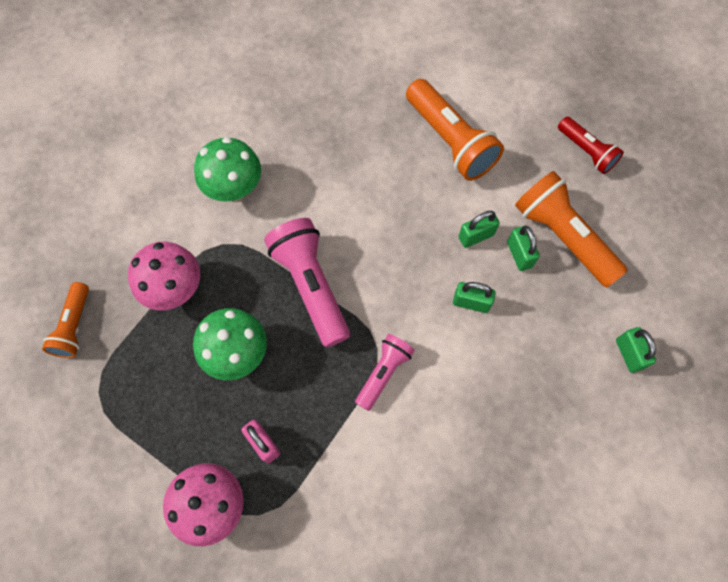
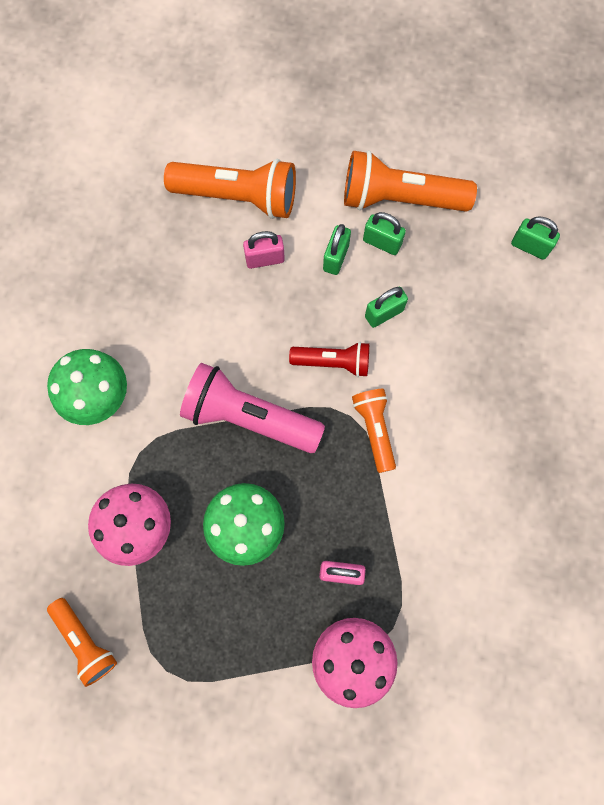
camera: 45 degrees left, 5 degrees up
(383, 373) = (374, 430): pink flashlight -> orange flashlight
(426, 195) = (265, 259): none -> pink padlock
(586, 151) = (351, 114): red flashlight -> red flashlight (333, 362)

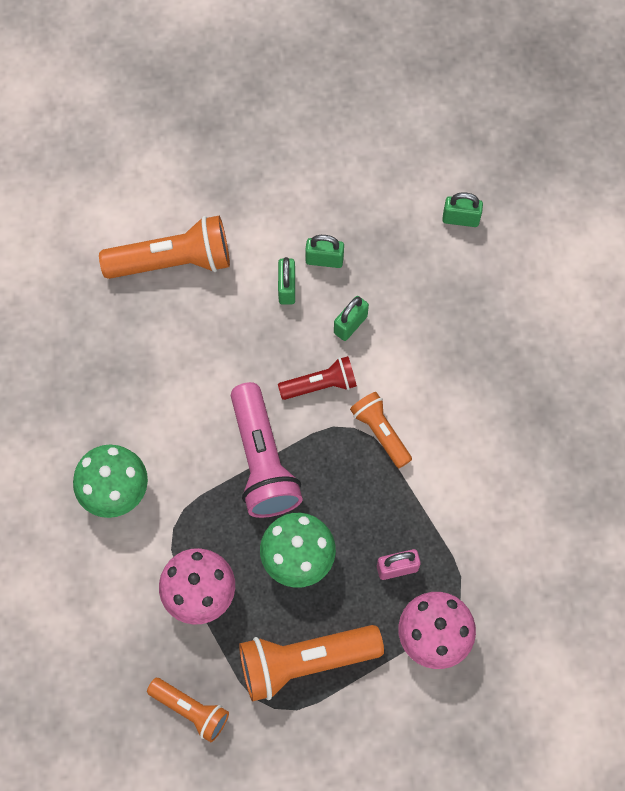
camera: 20 degrees left, 5 degrees down
(249, 417) = (262, 461): pink flashlight -> pink flashlight turned 105 degrees counterclockwise
(265, 259) = (221, 311): pink padlock -> none
(399, 199) = (326, 213): orange flashlight -> orange flashlight (305, 661)

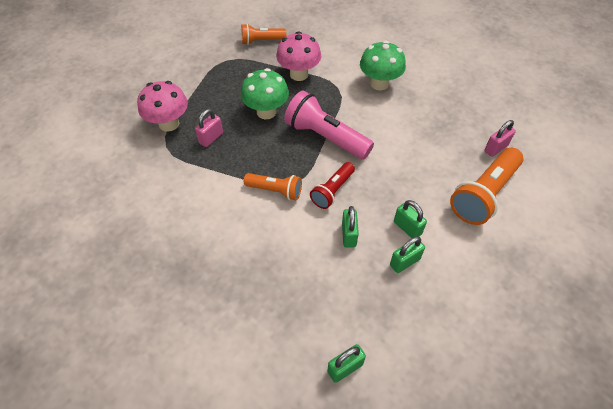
camera: 140 degrees right, 15 degrees down
(95, 298) = (495, 148): none -> pink padlock
(305, 661) = (226, 80): orange flashlight -> none

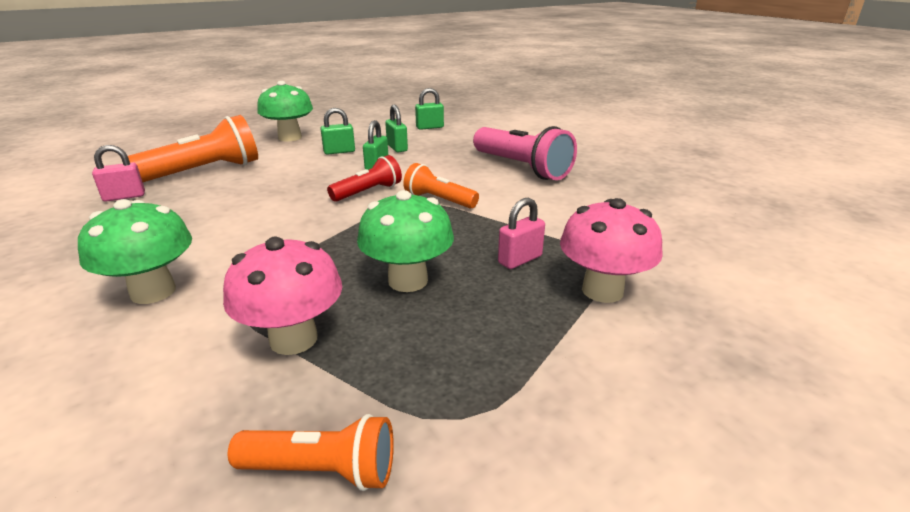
camera: 165 degrees left, 25 degrees down
(325, 137) = (332, 235): pink flashlight -> pink flashlight (521, 168)
(407, 228) = (314, 164): green padlock -> green padlock (397, 148)
(483, 288) = (290, 137): none -> green mushroom

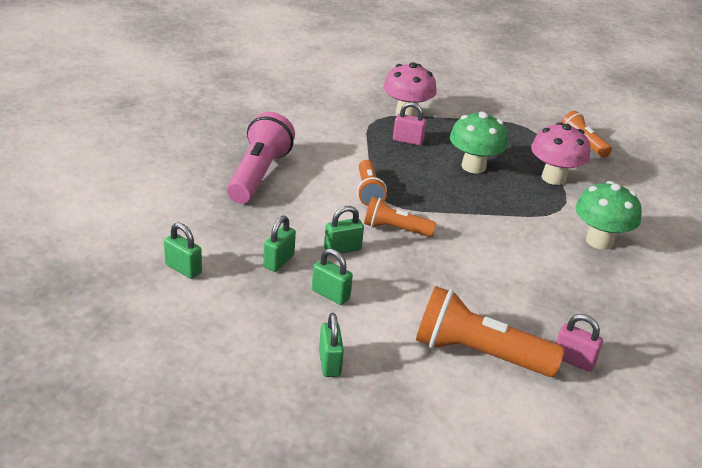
camera: 130 degrees left, 5 degrees up
(290, 137) = (329, 363): green mushroom -> green padlock
(368, 192) = (395, 229): red flashlight -> orange flashlight

